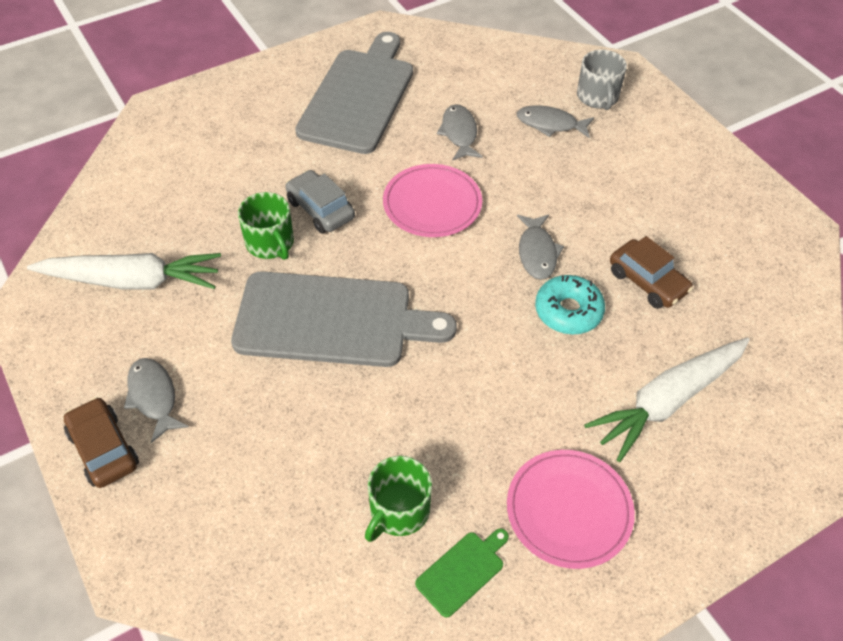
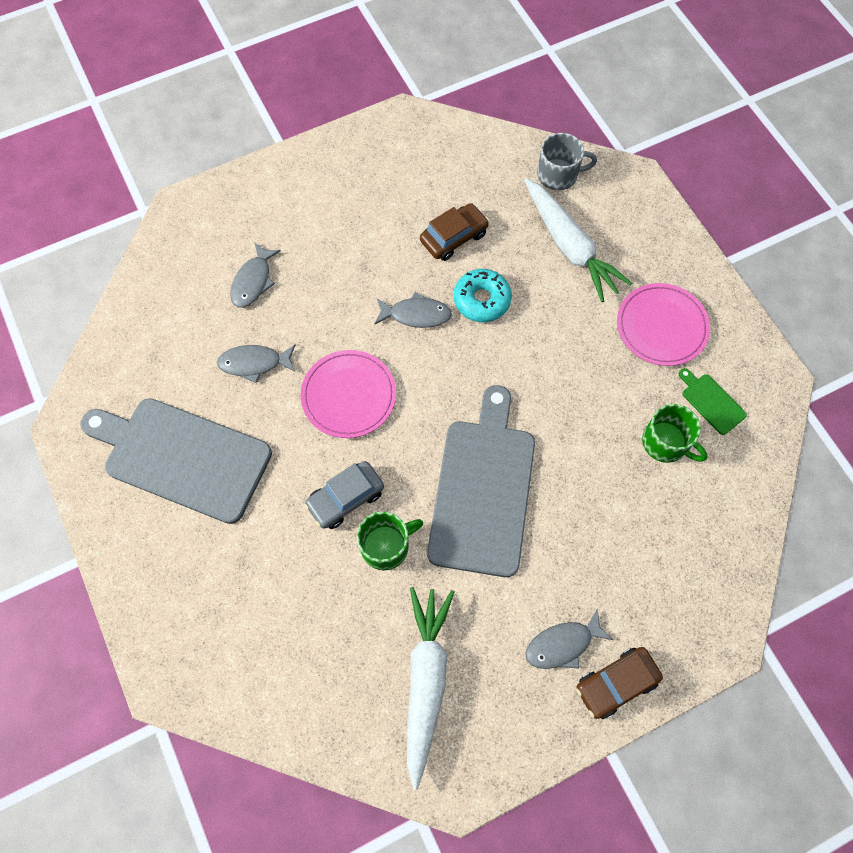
camera: 85 degrees left, 15 degrees up
(597, 97) = (220, 235): grey mug -> grey mug (558, 175)

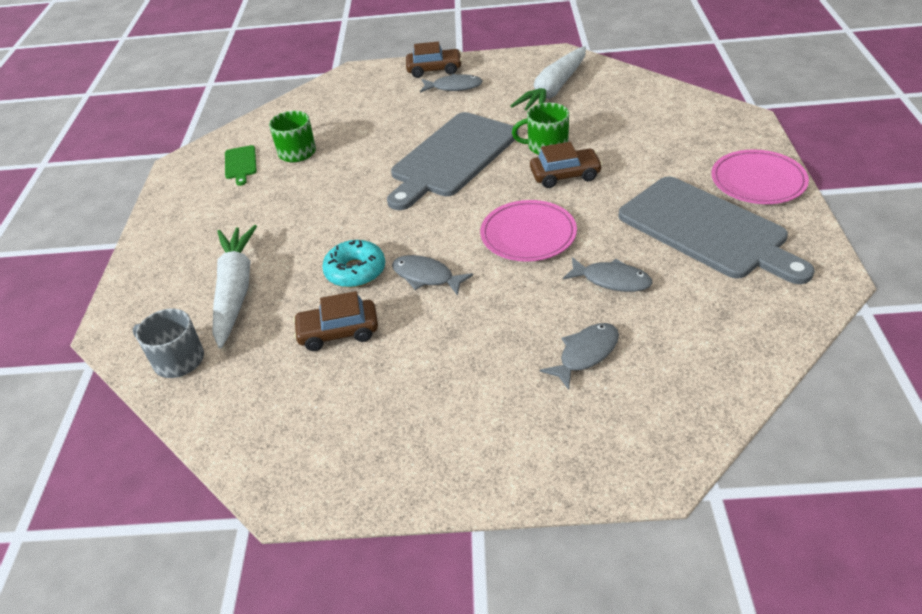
camera: 150 degrees left, 25 degrees down
(345, 498) = (565, 175): grey car -> brown car
(661, 326) = (224, 213): pink plate -> pink plate (758, 181)

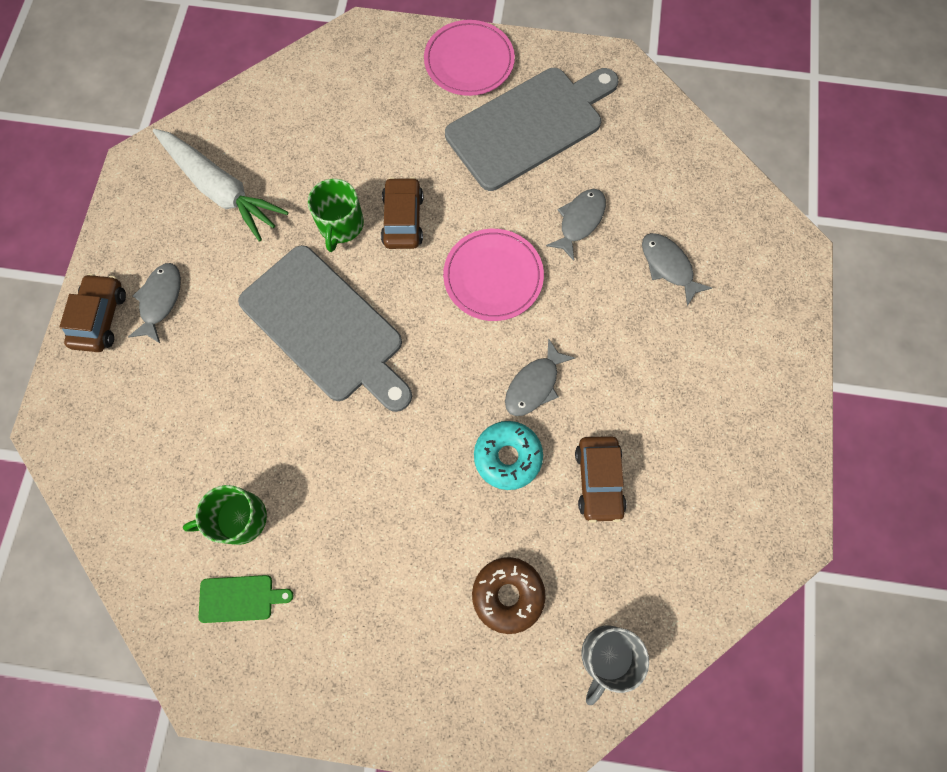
camera: 85 degrees left, 30 degrees up
(235, 290) = (508, 594): white carrot -> brown donut

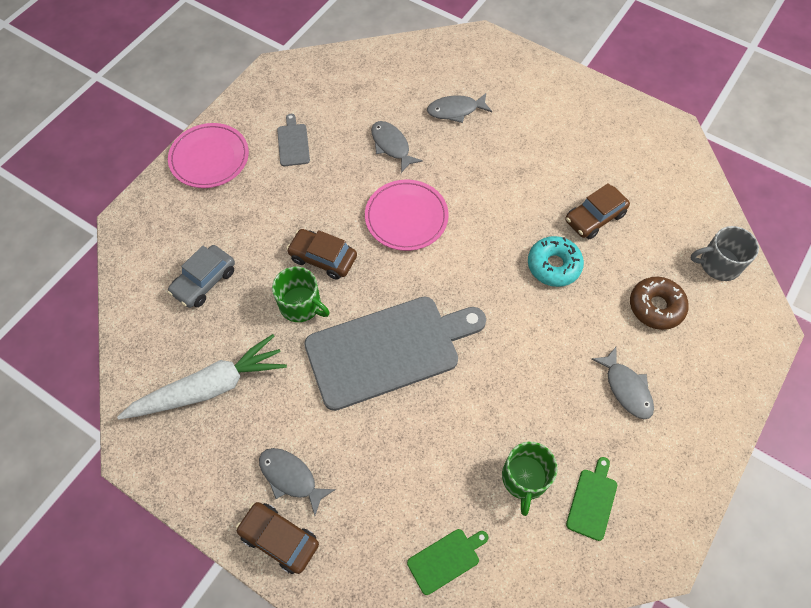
camera: 65 degrees left, 10 degrees down
(130, 473) = (446, 559): none -> green cutting board
(327, 129) = (204, 281): none -> grey car
(529, 126) = (293, 143): grey cutting board -> grey cutting board, size x0.41
(534, 385) = (506, 226): grey fish -> grey fish (626, 388)
(598, 480) = (594, 217): brown car -> brown car turned 120 degrees clockwise
(607, 656) = (718, 264): grey mug -> grey mug turned 120 degrees clockwise

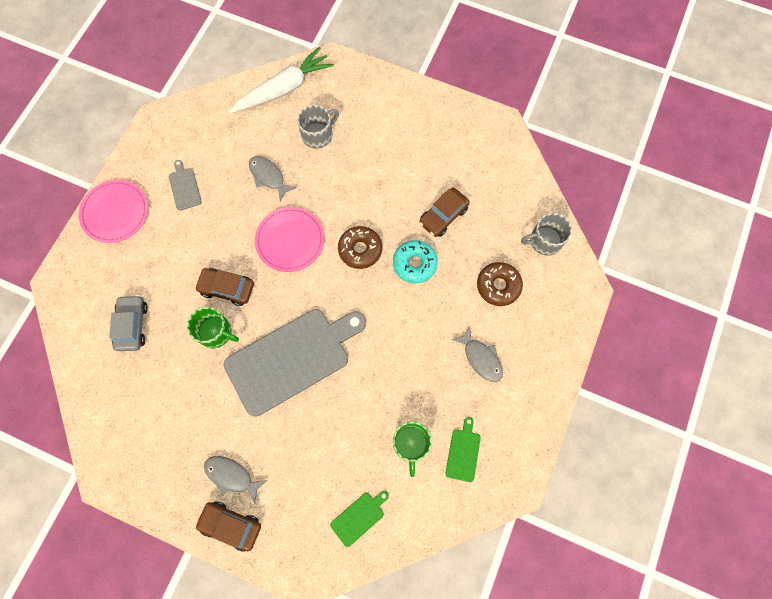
camera: 10 degrees left, 10 degrees up
(204, 281) = (132, 325): grey car -> grey car turned 150 degrees clockwise
(210, 387) = (154, 414): white carrot -> white carrot (284, 89)
(455, 110) = (318, 135): grey fish -> grey mug
(489, 240) = (360, 250): none -> brown donut

